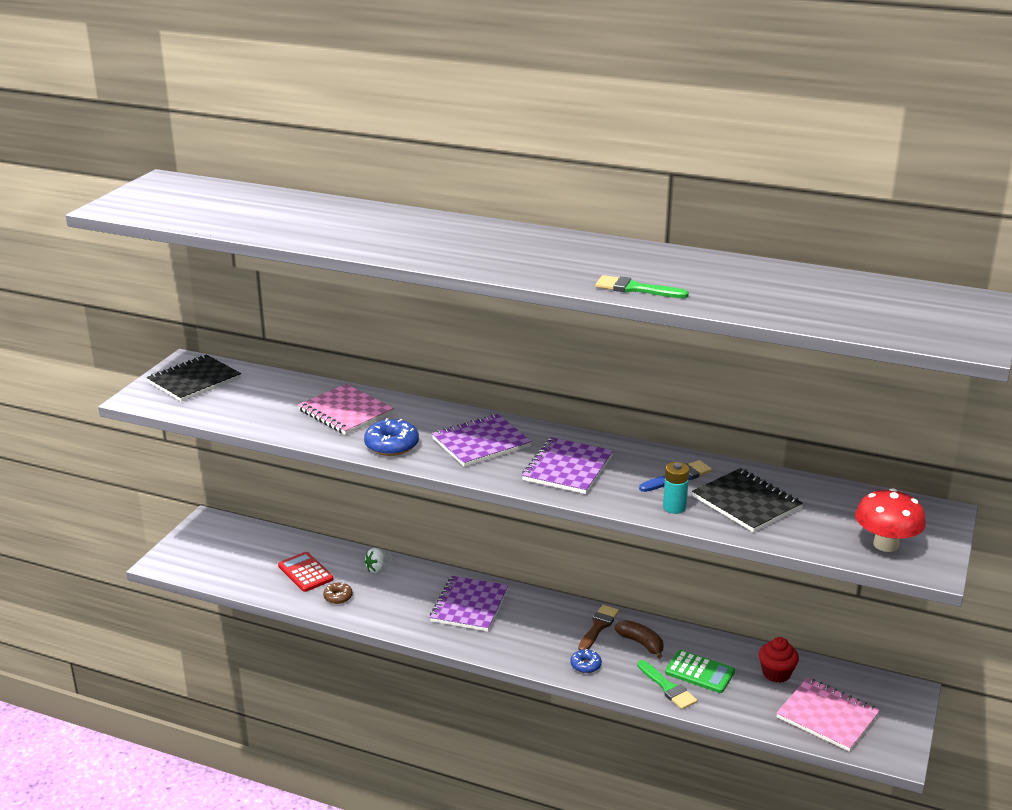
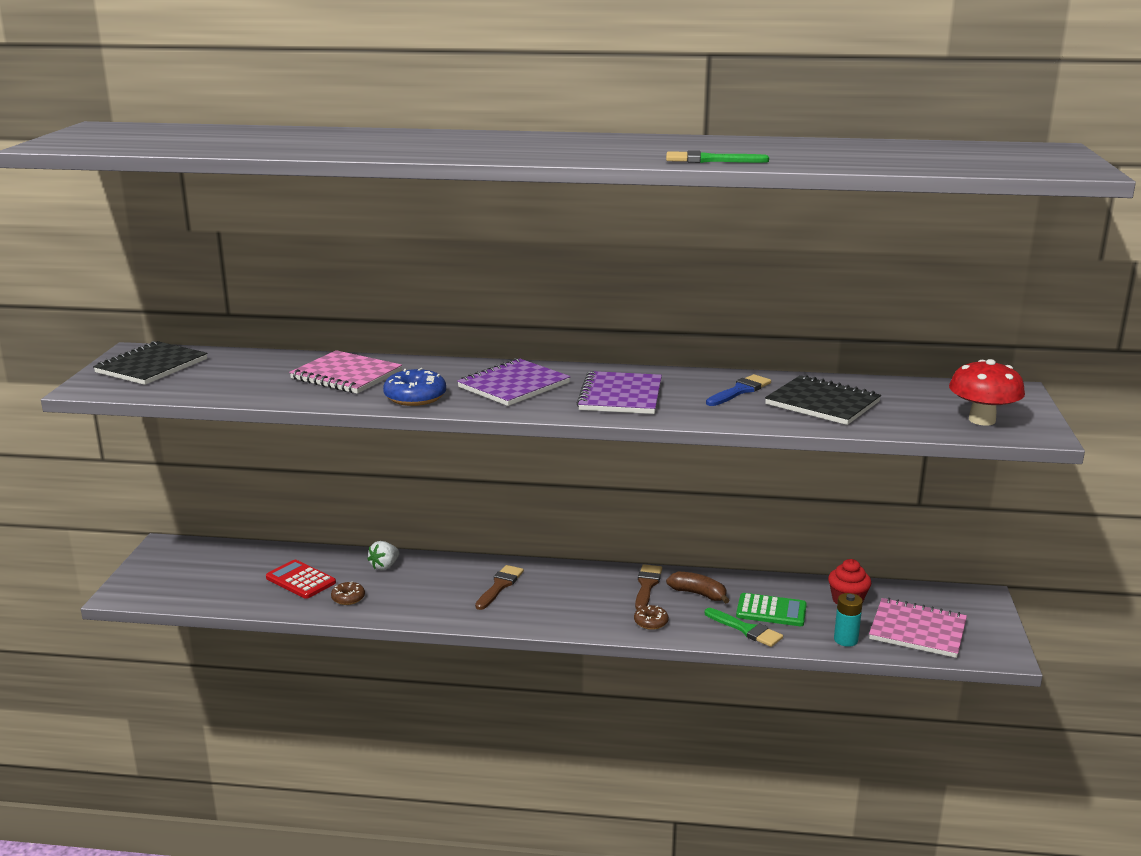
camera: 15 degrees left, 5 degrees down
(469, 606) = (500, 586): purple notebook -> brown brush
(585, 665) = (651, 622): blue donut -> brown donut
(674, 507) = (753, 415): turquoise battery -> turquoise battery (845, 640)

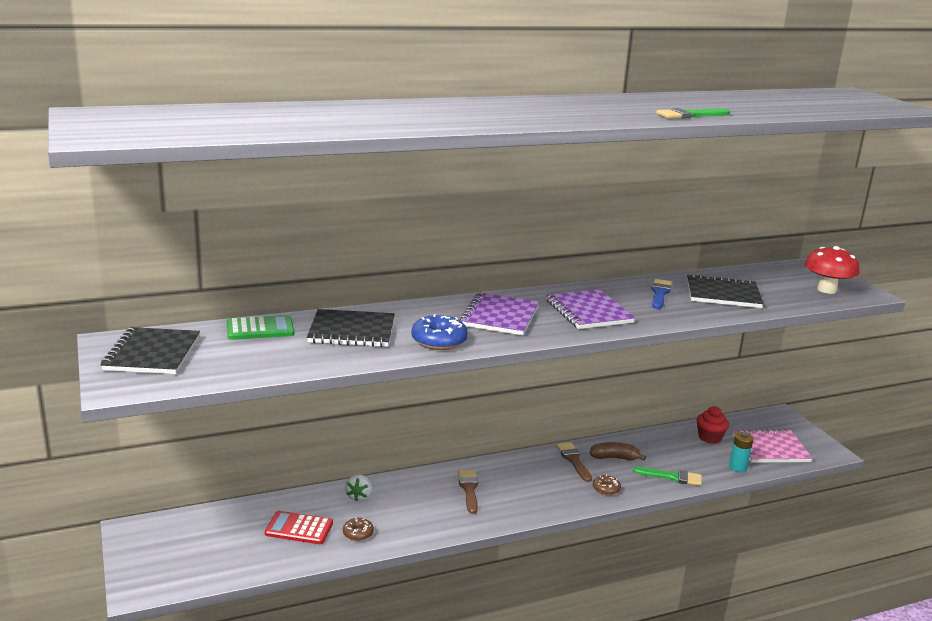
camera: 30 degrees left, 0 degrees up
(346, 375) = (352, 331): pink notebook -> black notebook
(771, 611) = (673, 458): green calculator -> green calculator (260, 329)

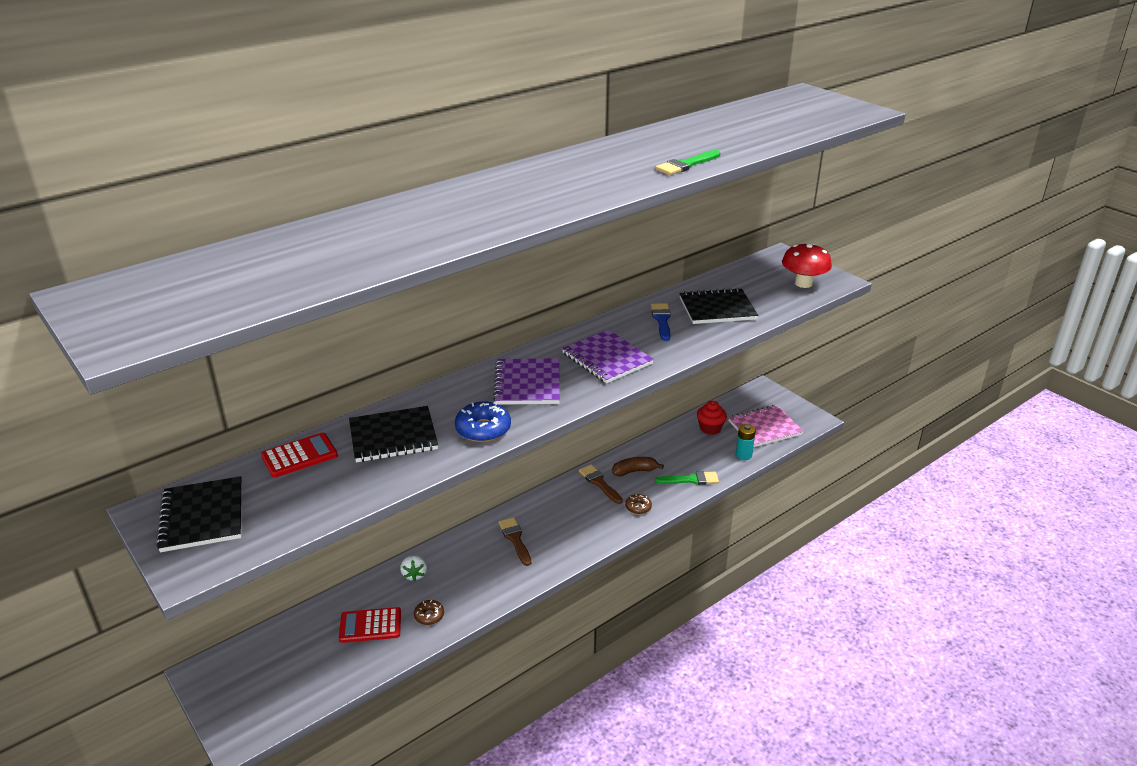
camera: 15 degrees left, 10 degrees up
(260, 329) = (299, 456): green calculator -> red calculator

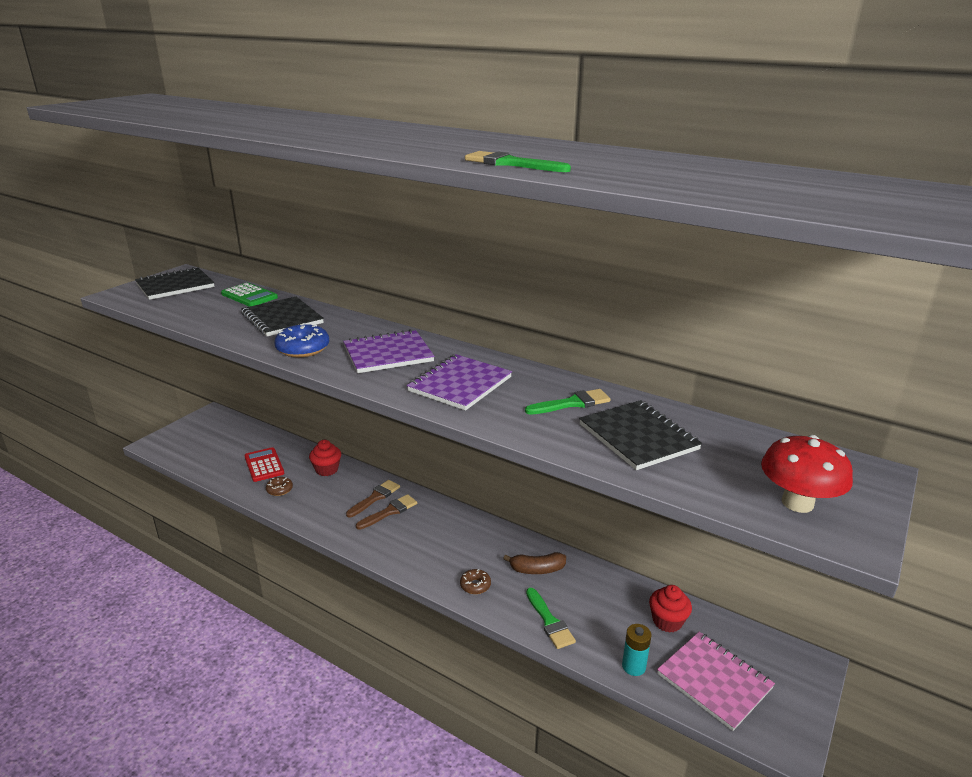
camera: 70 degrees right, 5 degrees down
(299, 456) = (249, 296): red calculator -> green calculator
(415, 574) = (327, 470): white strawberry -> red cupcake
(599, 483) = (501, 547): brown brush -> brown brush (375, 497)
(634, 471) = (537, 569): brown banana -> brown banana turned 120 degrees clockwise
(662, 320) = (572, 403): blue brush -> green brush

